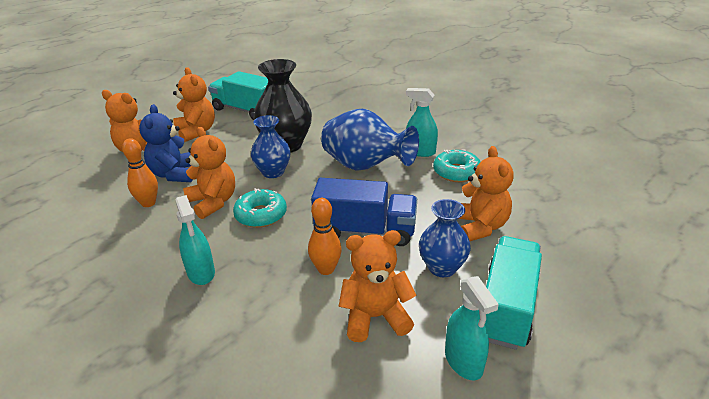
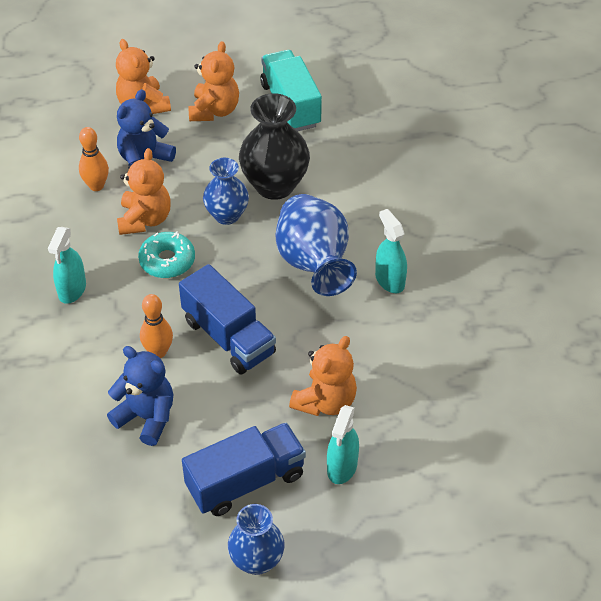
camera: 40 degrees right, 15 degrees up
(375, 317) = (146, 417): orange teddy bear -> blue teddy bear
(442, 267) = (243, 415): blue vase -> blue vase (256, 560)
(456, 172) = (389, 330): turquoise donut -> none
(463, 361) = (163, 493): turquoise spray bottle -> turquoise spray bottle (342, 467)
(507, 307) = (245, 481): turquoise truck -> blue truck

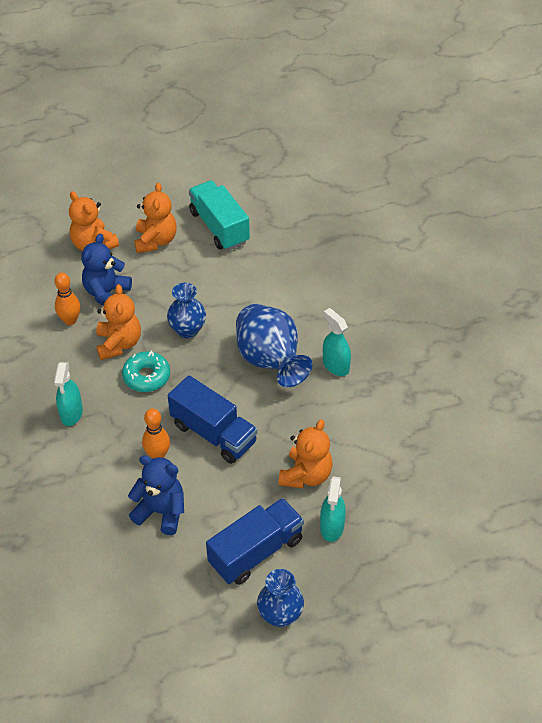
camera: 10 degrees left, 0 degrees up
(275, 185) = (222, 298): black vase -> none

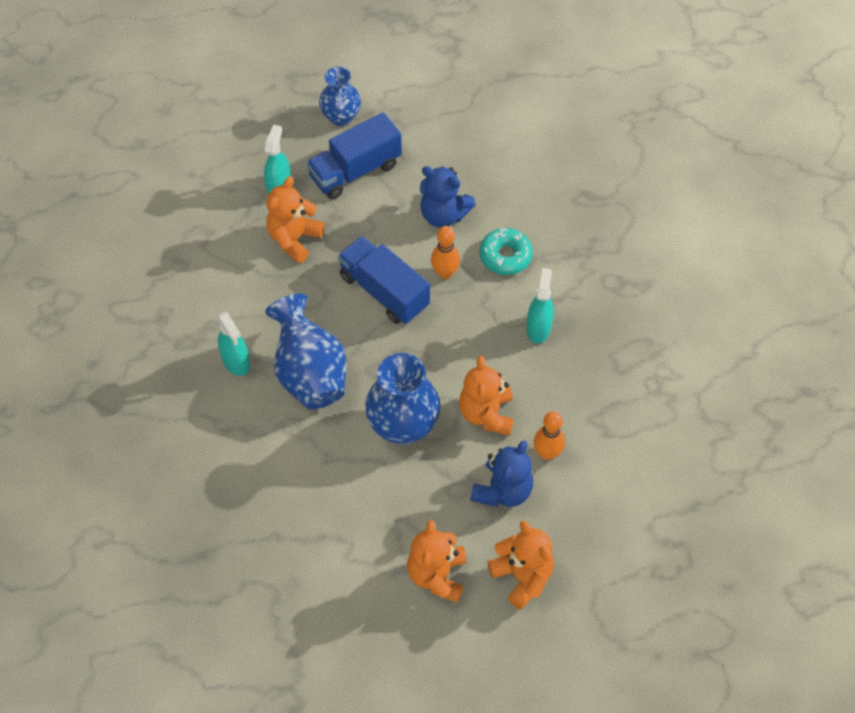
camera: 175 degrees left, 10 degrees up
(146, 376) = (454, 366): turquoise donut -> turquoise donut (505, 256)
(187, 330) = (403, 426): blue vase -> blue vase, size x1.57
(219, 227) = (348, 592): turquoise truck -> none

